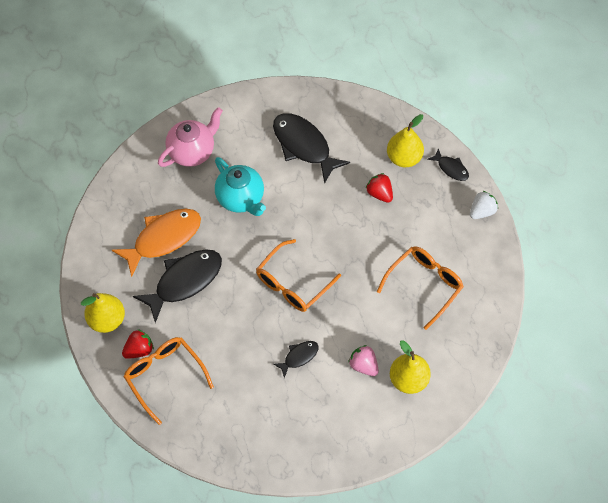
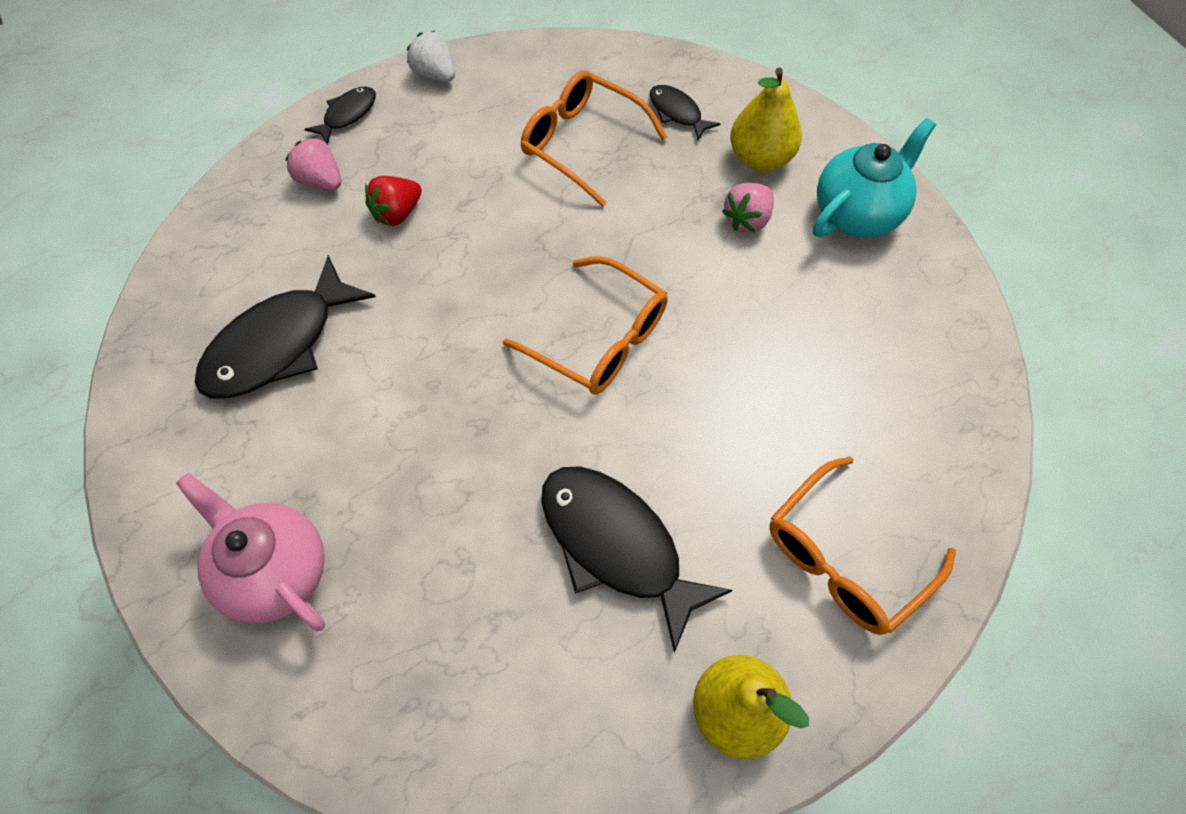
camera: 95 degrees left, 0 degrees up
(139, 350) = (795, 622): red strawberry -> none
(163, 239) = (512, 608): orange fish -> none
(241, 199) = (405, 452): turquoise teapot -> turquoise teapot (857, 214)
(299, 357) = (751, 317): black fish -> black fish (677, 113)
(404, 158) = (320, 180): yellow pear -> pink strawberry

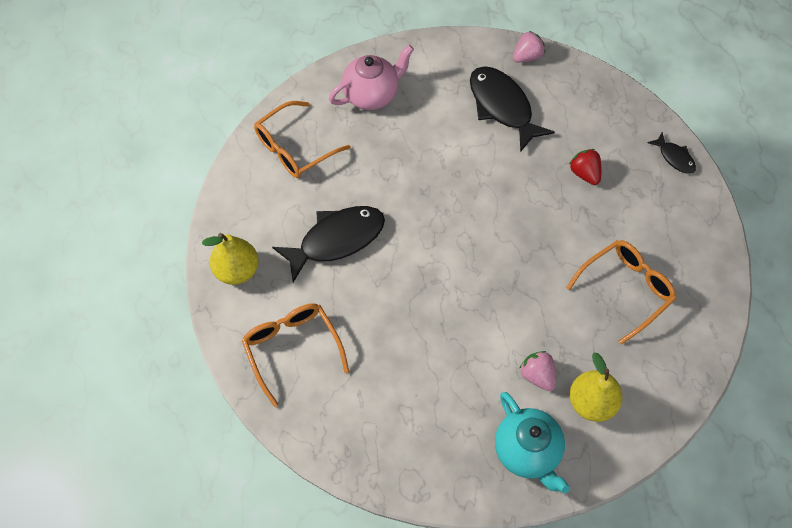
camera: 105 degrees right, 0 degrees up
(320, 180) = (619, 137): pink strawberry -> pink strawberry (527, 56)
(435, 74) = (706, 213): white strawberry -> none
(599, 339) = (465, 262): orange glasses -> orange glasses (294, 148)
(677, 113) = (645, 360): black fish -> none

